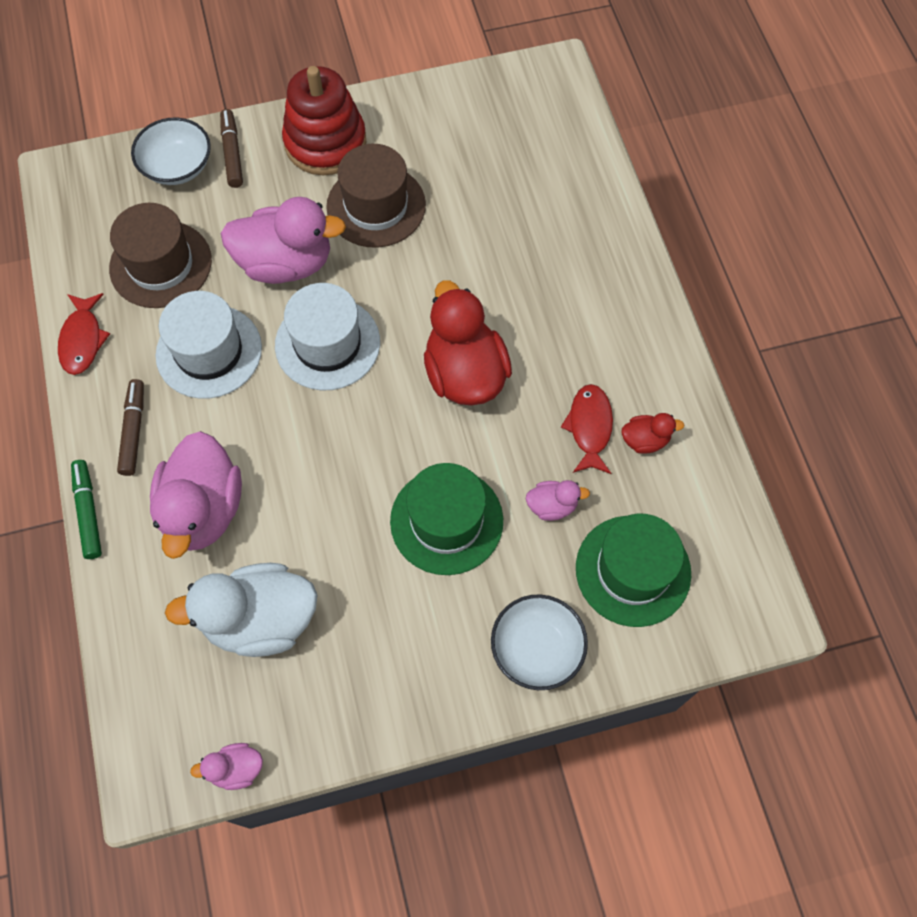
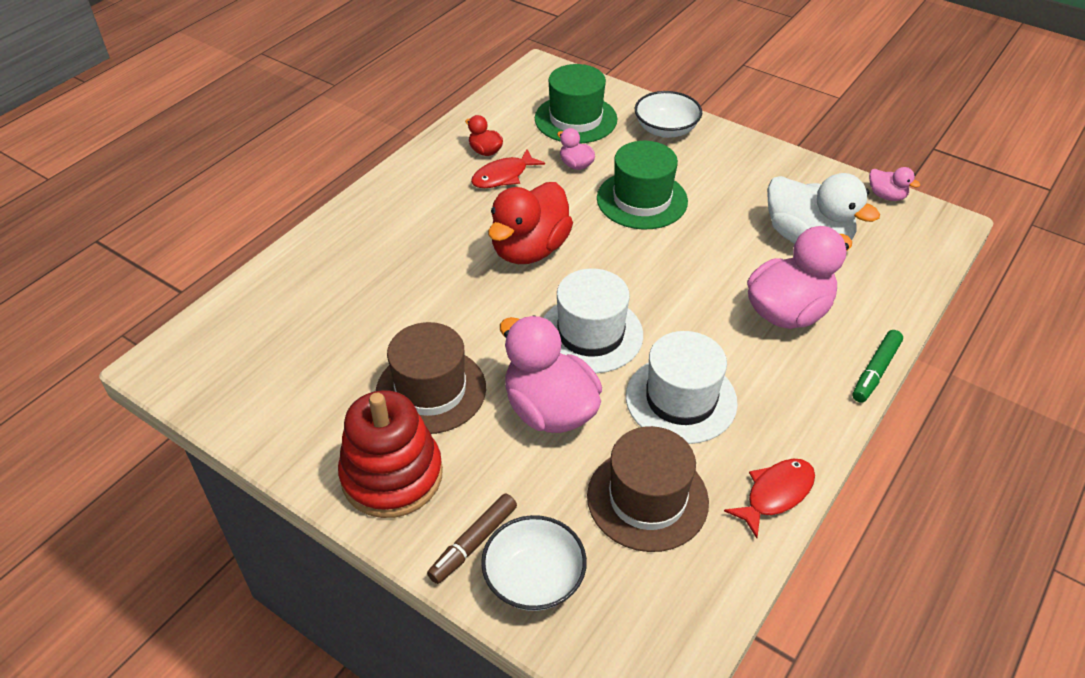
camera: 130 degrees left, 20 degrees down
(134, 430) = (793, 394): brown marker -> none

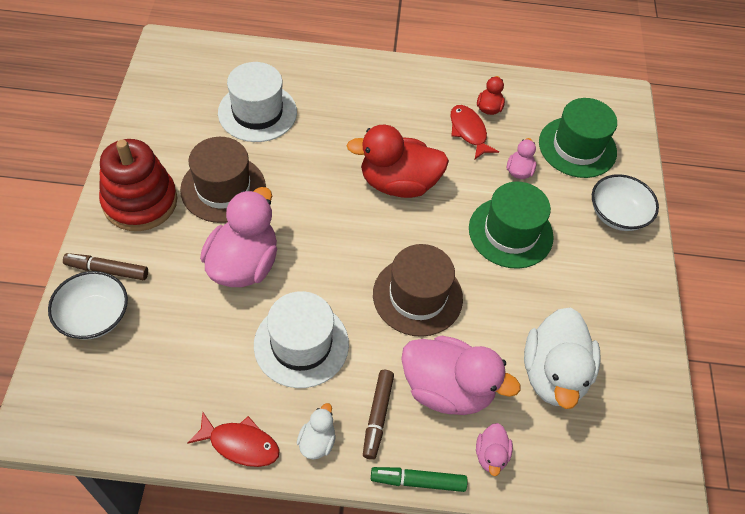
camera: 55 degrees right, 10 degrees up
(503, 176) = (469, 132): red fish -> red fish turned 45 degrees clockwise
(590, 334) = (333, 259): white hat -> white hat (257, 112)
(647, 499) = (193, 358): brown hat -> brown hat (417, 296)
(794, 373) = (377, 416): none -> brown marker
(801, 429) = (317, 441): none -> white duck
(886, 196) = (667, 424): pink duck -> pink duck (491, 455)

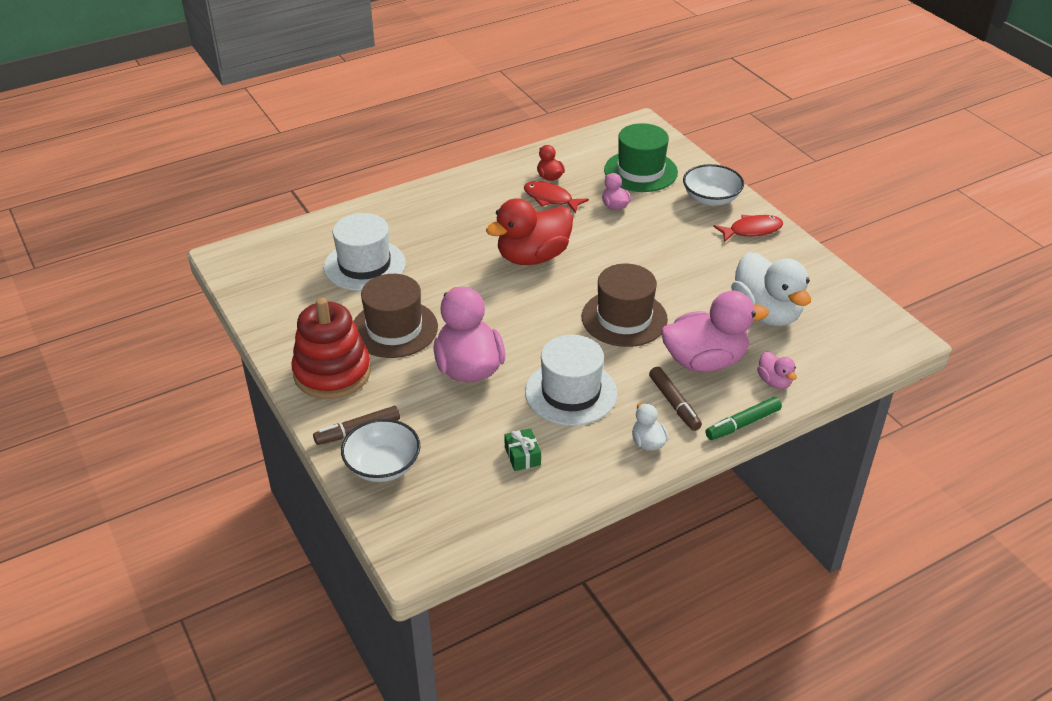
camera: 30 degrees left, 15 degrees down
(204, 382) = (522, 456): none -> green gift
(240, 444) = (593, 476): red fish -> red fish (752, 230)
(510, 232) = (649, 246): green hat -> none

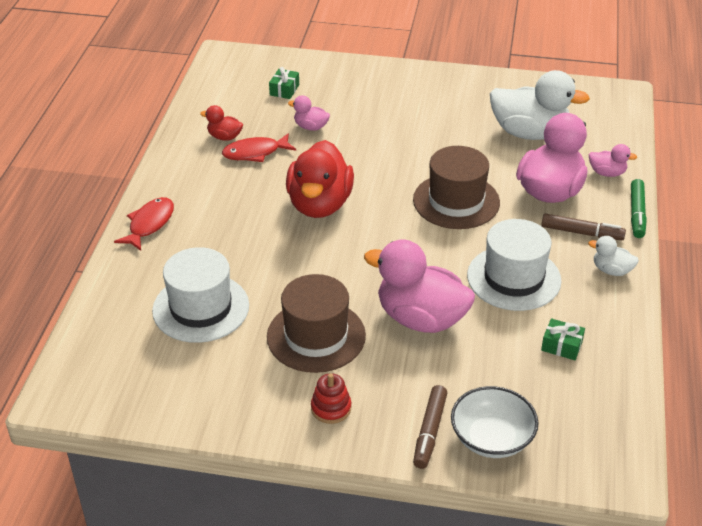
camera: 50 degrees left, 0 degrees up
(332, 372) = (331, 408): red stacking toy -> red stacking toy, size x0.45
(640, 171) = (284, 90): green hat -> green gift
(711, 199) = (366, 79): white bowl -> none
(752, 230) = (428, 84): red fish -> red fish (149, 224)

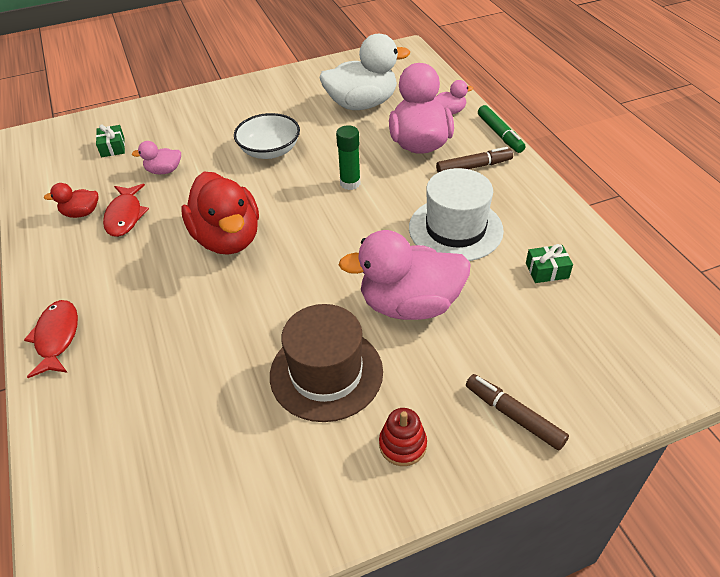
camera: 30 degrees left, 5 degrees up
(201, 308) = (181, 404): white hat -> none
(255, 153) = (125, 216): red fish -> red fish turned 45 degrees counterclockwise
(429, 431) = (514, 416): brown marker -> brown marker turned 150 degrees clockwise
(456, 201) = (350, 183): brown hat -> green glue stick
(491, 438) = (571, 391): white bowl -> white bowl (269, 151)
(611, 270) = (524, 187): white duck -> none

